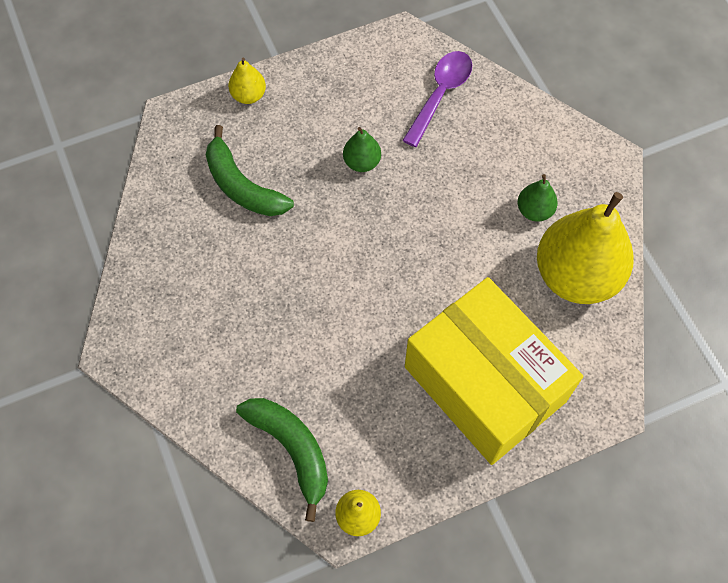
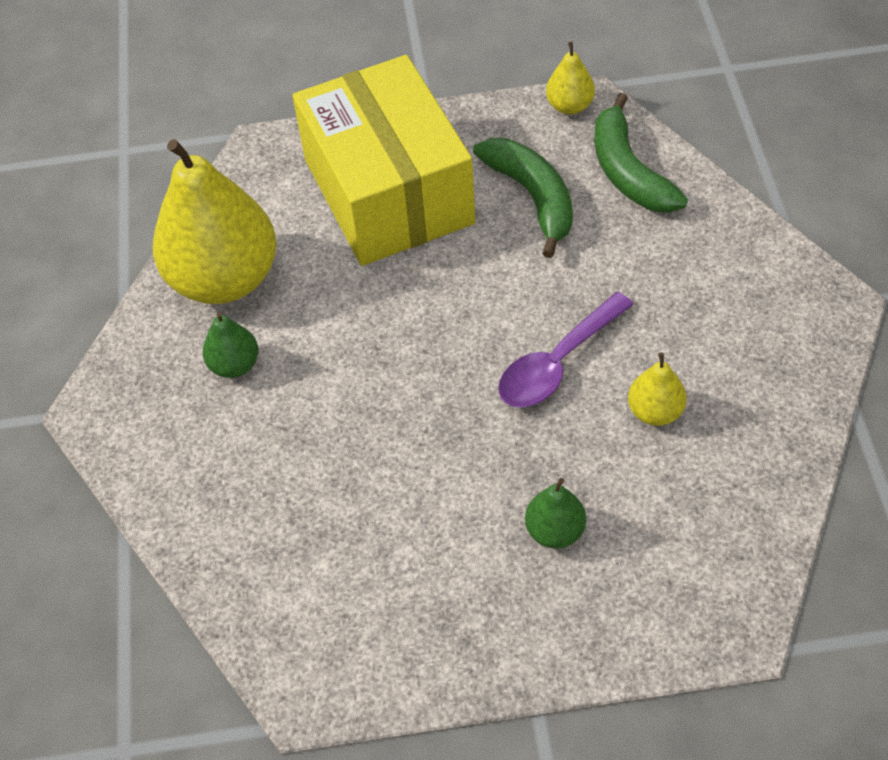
camera: 160 degrees left, 10 degrees down
(242, 186) = (636, 485): green banana -> green banana (532, 197)
(248, 95) = (600, 639): yellow pear -> yellow pear (655, 411)
(362, 162) = (447, 483): green pear -> green pear (555, 531)
(440, 94) = (287, 567): purple spoon -> purple spoon (557, 363)

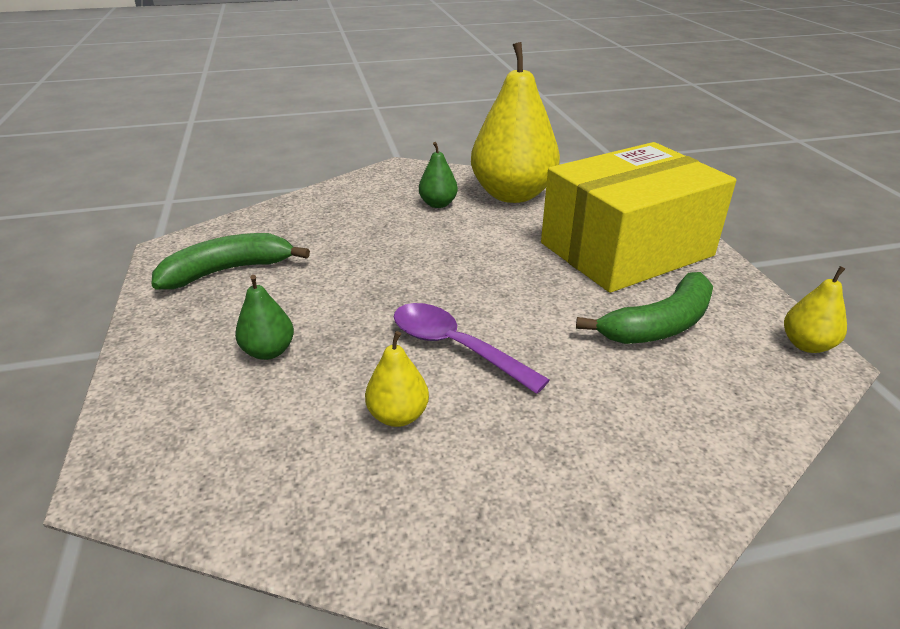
camera: 80 degrees right, 20 degrees down
(628, 171) = (735, 391): green banana -> green banana (228, 271)

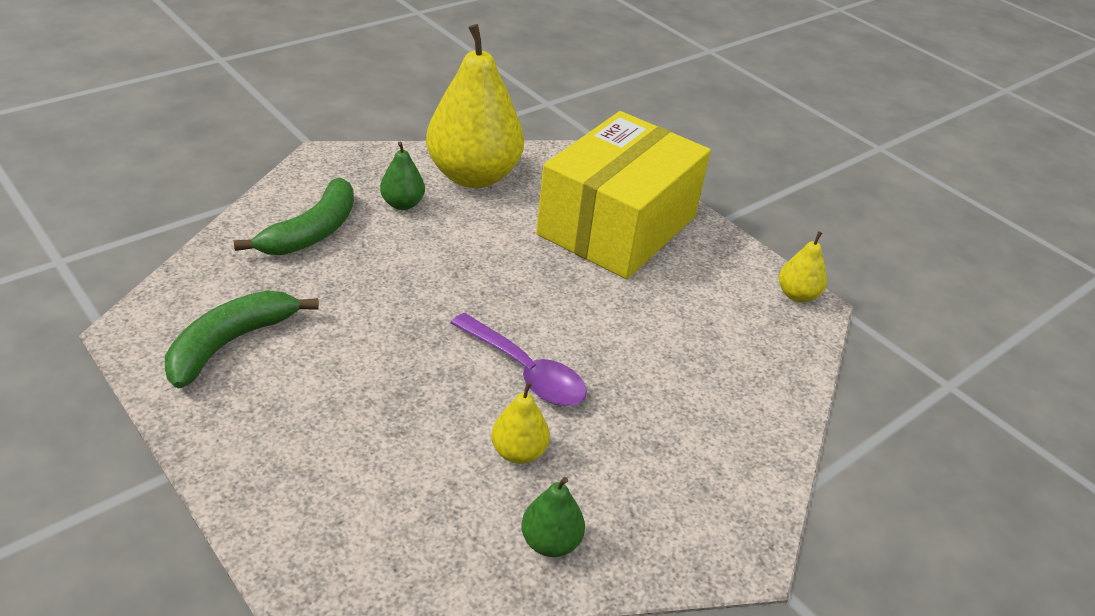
camera: 30 degrees left, 5 degrees up
(268, 351) = (353, 424): green pear -> green pear (550, 542)
(455, 347) = (525, 371): purple spoon -> purple spoon turned 150 degrees counterclockwise
(659, 325) = (682, 303): green banana -> green banana (312, 232)

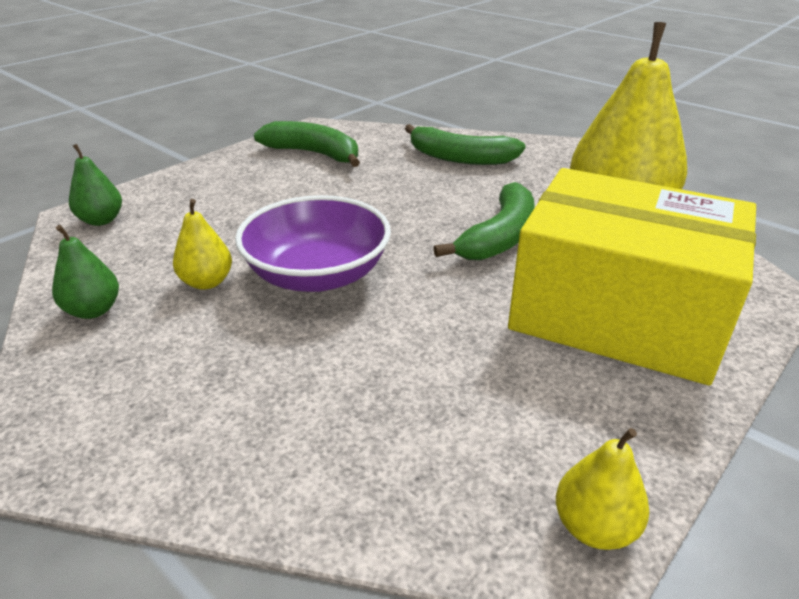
camera: 85 degrees right, 5 degrees down
(402, 204) = (532, 185): green pear -> green pear (101, 220)
(493, 249) = (499, 237): none -> green banana
(525, 371) = (317, 274): purple spoon -> purple bowl

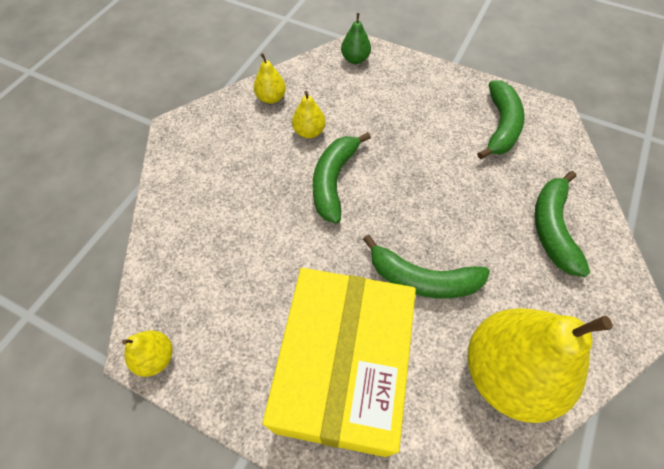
camera: 75 degrees right, 25 degrees up
(93, 310) = (271, 98): green pear -> yellow pear
(317, 274) = (333, 181): purple bowl -> green banana

